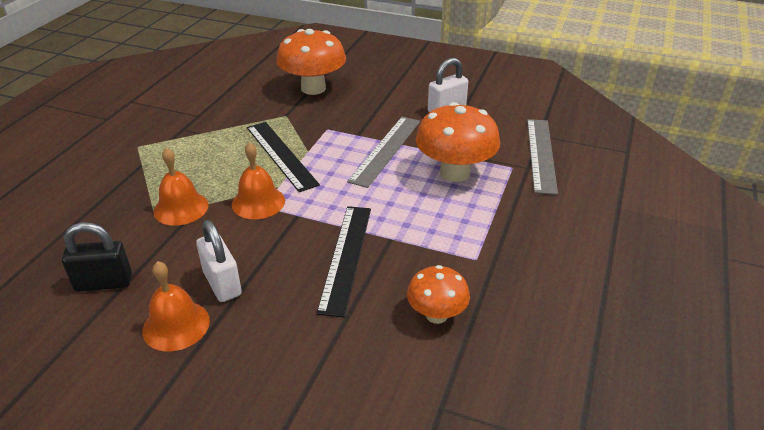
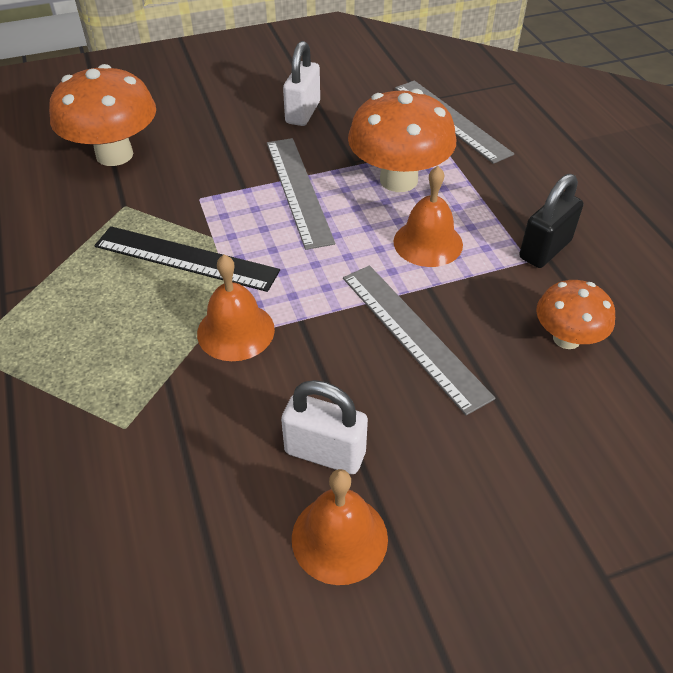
camera: 40 degrees left, 10 degrees up
(104, 283) = (177, 556): black padlock -> black padlock (545, 249)
(181, 208) = (147, 396): orange bell -> orange bell (428, 243)
(346, 257) = (413, 335): black ruler -> grey ruler

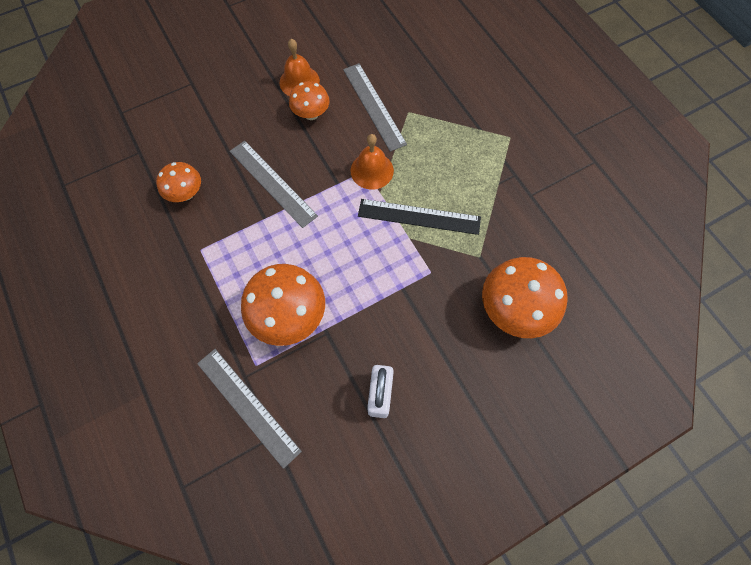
camera: 170 degrees right, 20 degrees up
(298, 190) = (362, 292): grey ruler -> grey ruler (374, 106)
(325, 452) = (311, 114): white padlock -> orange mushroom
(428, 243) = (265, 254): orange bell -> none
(545, 249) = (188, 261): black padlock -> none

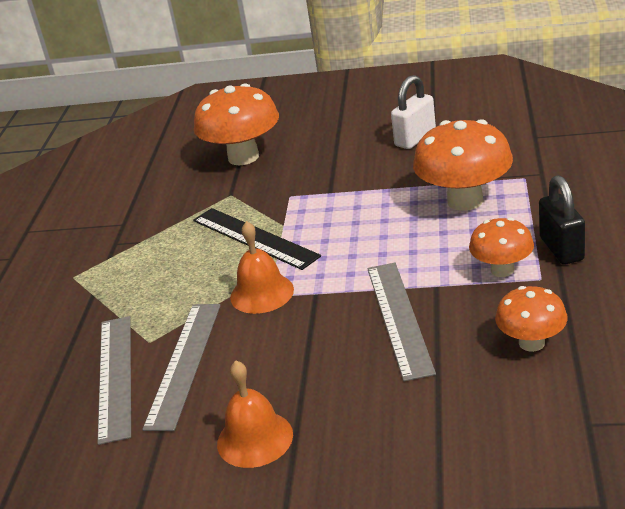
camera: 140 degrees left, 35 degrees down
(196, 284) = (561, 249): none -> black padlock
(248, 406) = (548, 156): grey ruler -> grey ruler (115, 376)
(311, 114) = (278, 384): orange mushroom -> orange mushroom (502, 270)

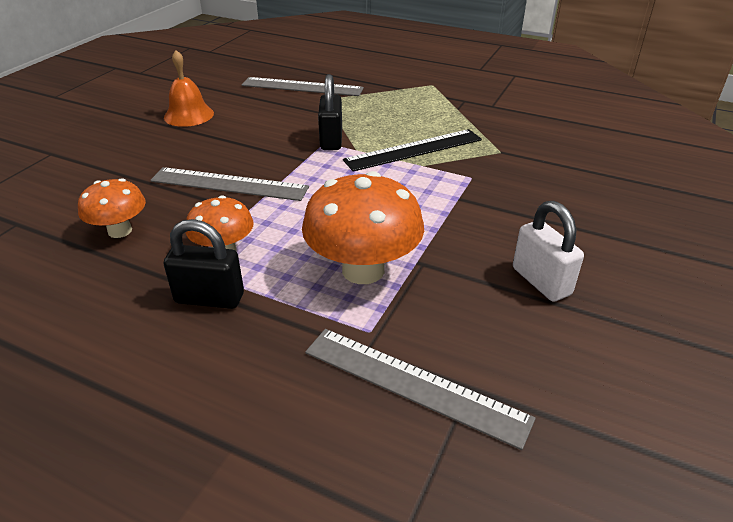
camera: 105 degrees right, 5 degrees up
(184, 363) = (286, 106): grey ruler -> grey ruler (414, 384)
(243, 157) = (574, 169): orange mushroom -> none
(262, 293) = (331, 140): orange bell -> black padlock

